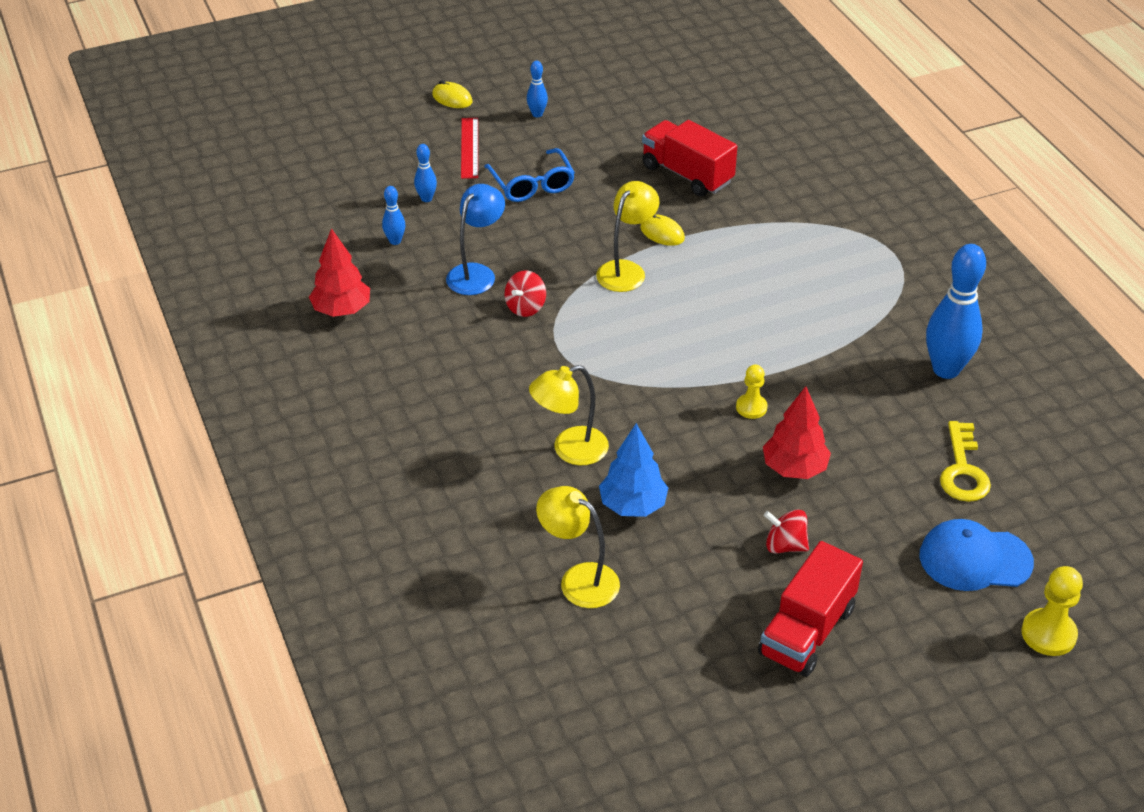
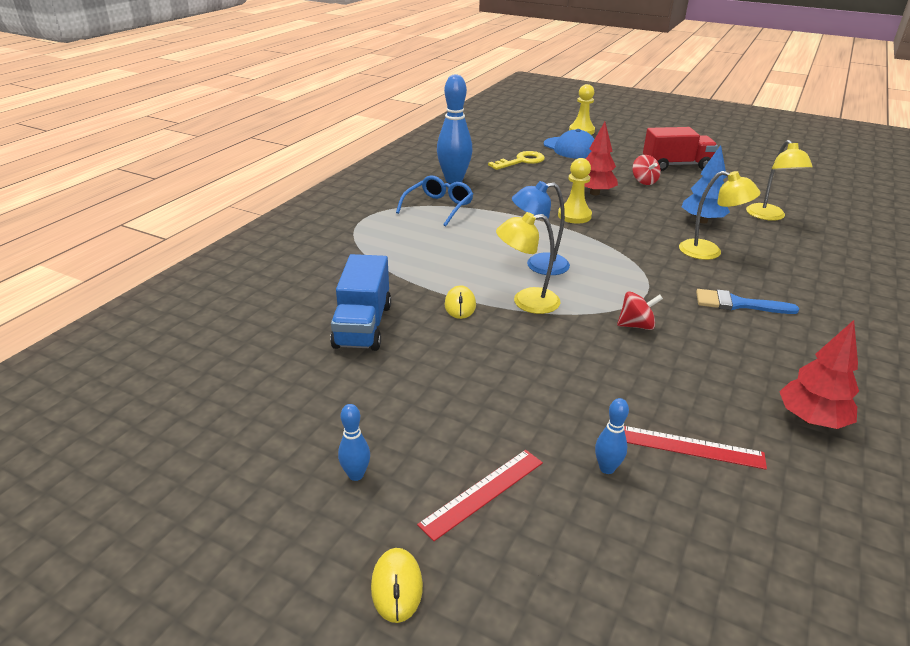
camera: 130 degrees left, 10 degrees down
(395, 241) = (691, 447): blue bowling pin -> red ruler
(476, 273) = (644, 370): blue lamp -> blue lamp (538, 265)
(478, 390) = (737, 304): none -> blue brush
(532, 184) = (487, 406): blue glasses -> blue glasses (438, 207)
(687, 174) = (363, 326): red truck -> blue truck
(751, 407) = (574, 216): yellow pawn -> yellow pawn, size x1.53

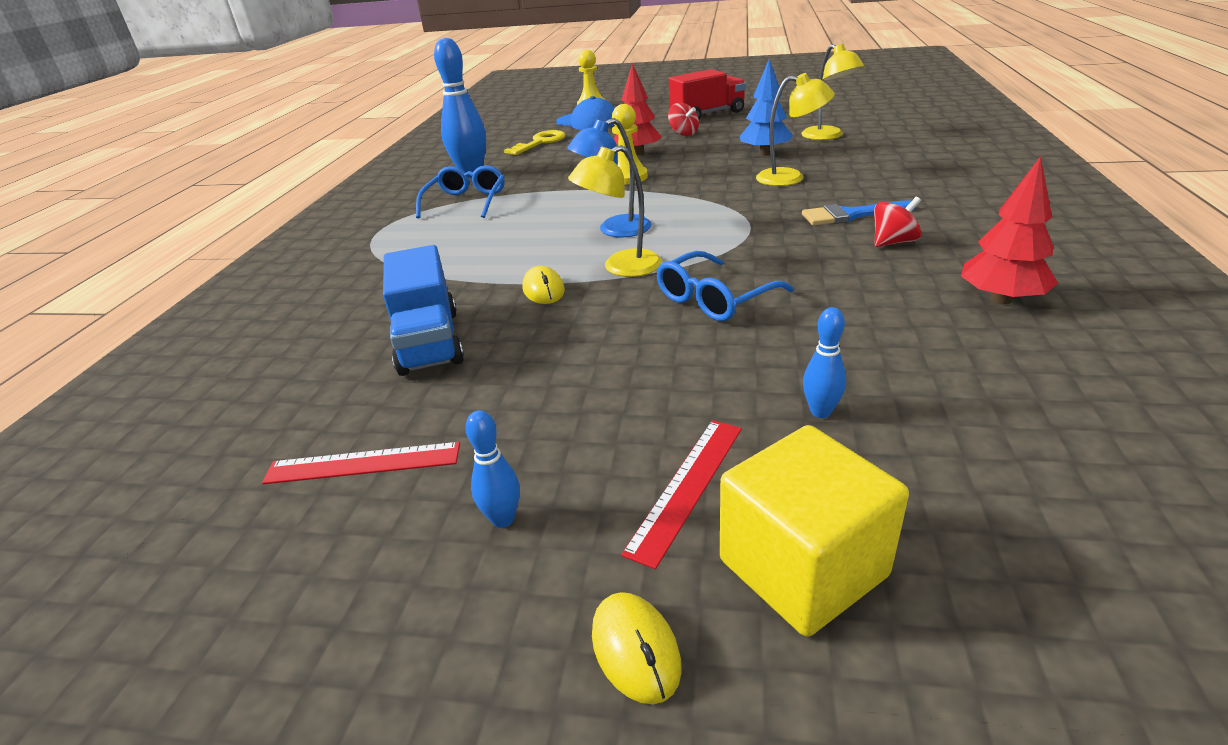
camera: 15 degrees left, 0 degrees up
(527, 574) = (802, 568): none -> yellow cube
(582, 350) = (714, 299): none -> blue glasses
(636, 325) = (759, 260): red spinning top -> red spinning top (893, 242)
(691, 447) = (899, 361): red ruler -> red ruler (363, 463)

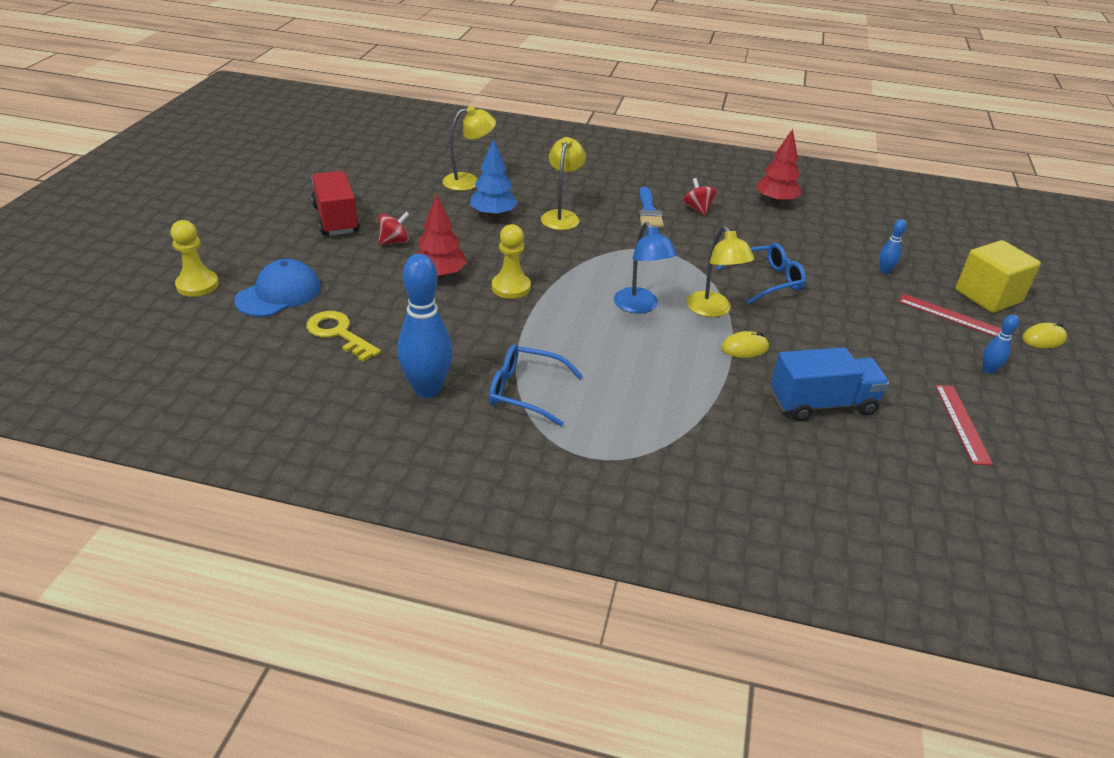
camera: 90 degrees left, 5 degrees up
(714, 299) = (767, 281): blue glasses -> blue glasses turned 75 degrees counterclockwise

